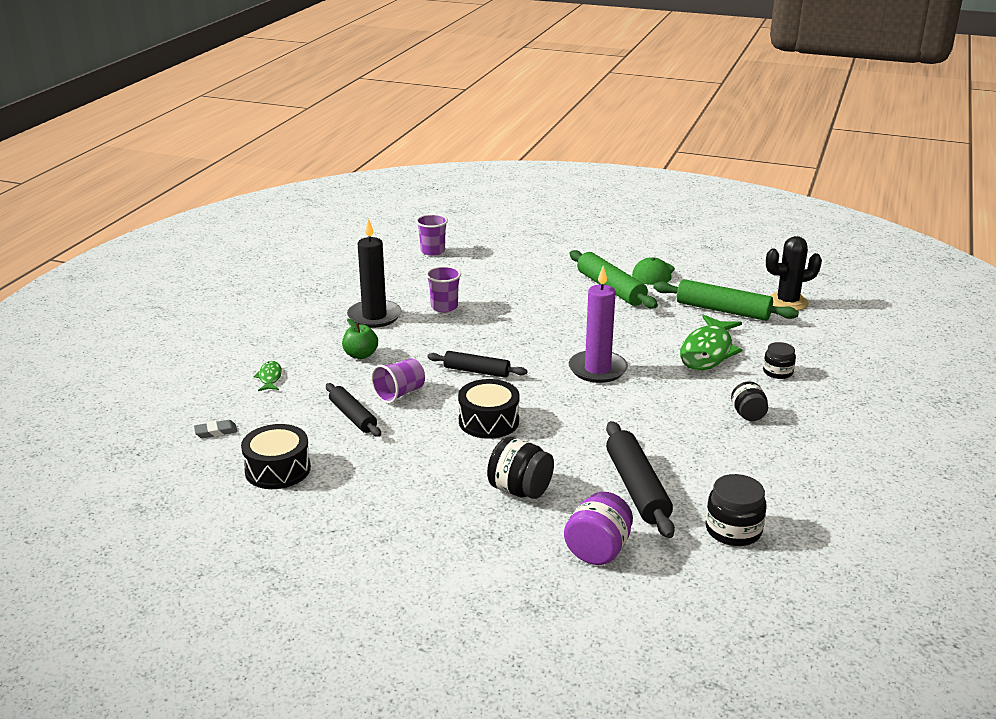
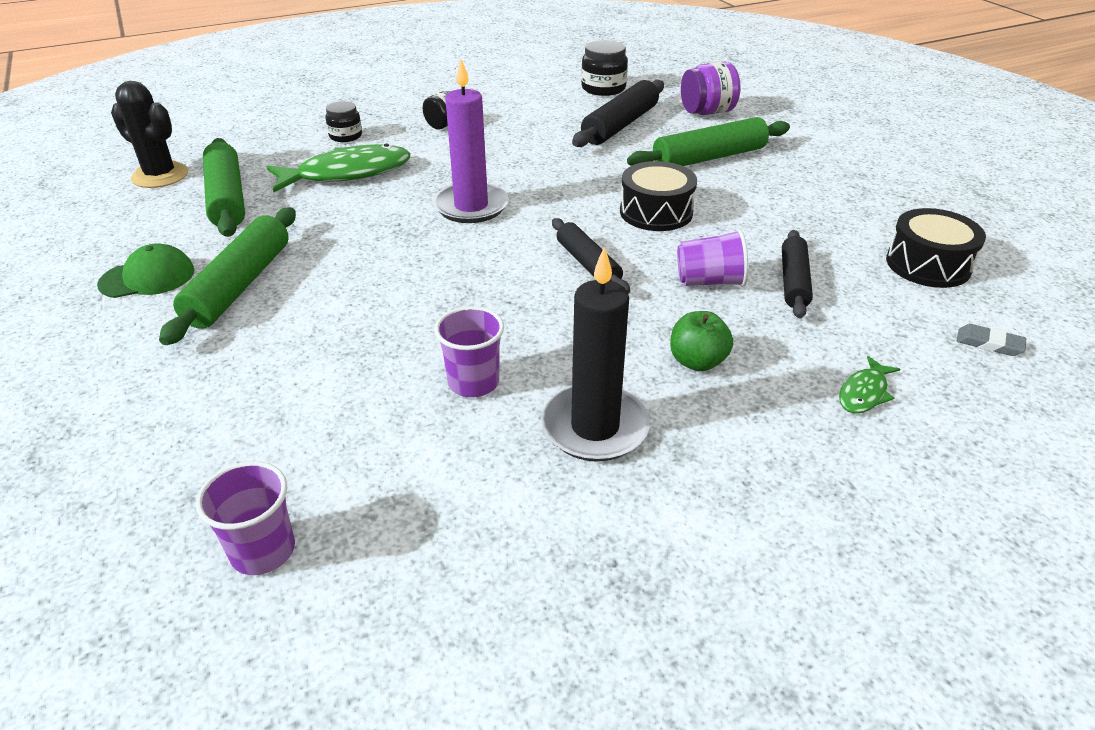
camera: 135 degrees left, 10 degrees up
(520, 490) = (709, 158): black jar -> green rolling pin

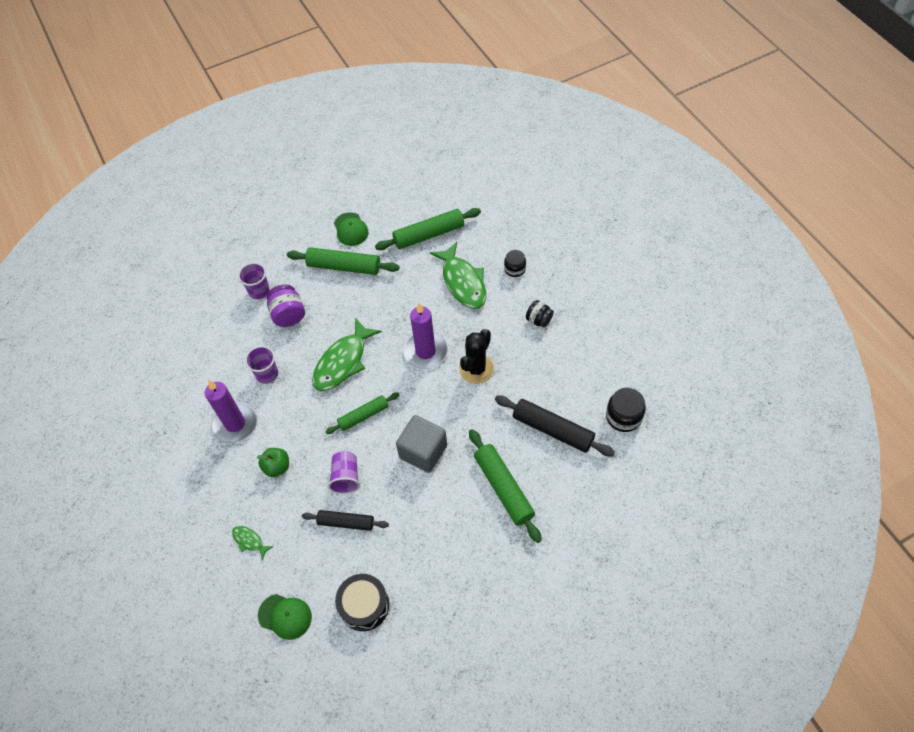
camera: 90 degrees right, 20 degrees up
(160, 176) = (453, 197): black cactus -> black cactus (476, 369)
(263, 551) = (183, 323): purple cup -> purple cup (259, 291)
(469, 286) = (343, 362): none -> green fish
(588, 264) = (363, 416): black rolling pin -> green rolling pin
(595, 427) = (235, 423): black candle -> purple candle
(656, 212) = (423, 451): black drum -> grey cube
(707, 112) = (586, 492): purple jar -> purple jar (288, 315)
(989, 343) = (285, 616): grey eraser -> green cap

